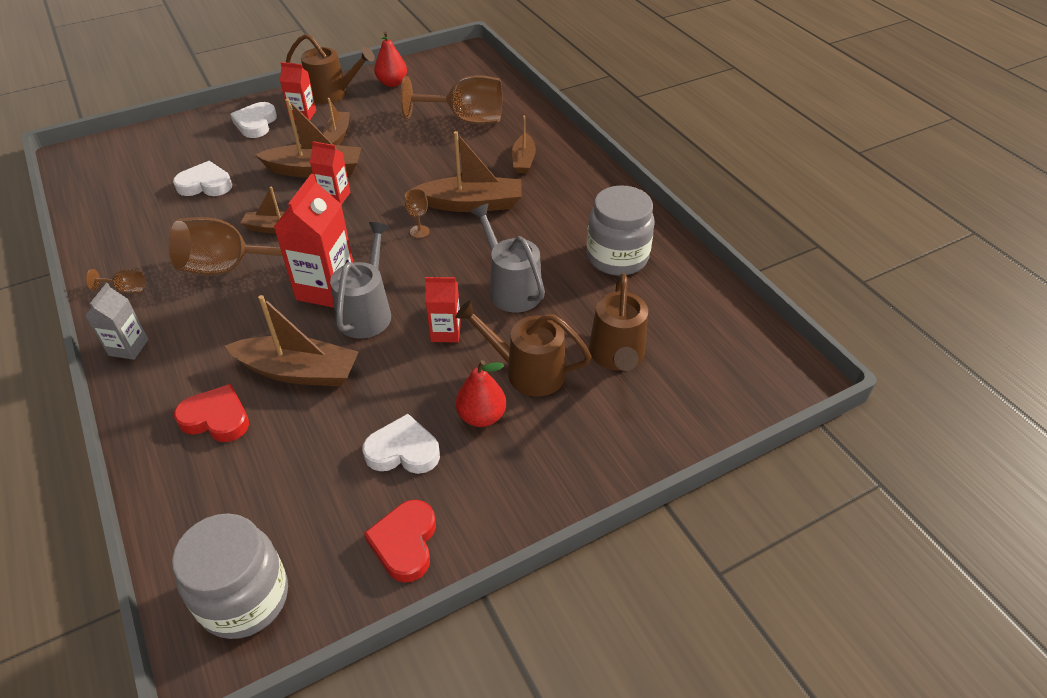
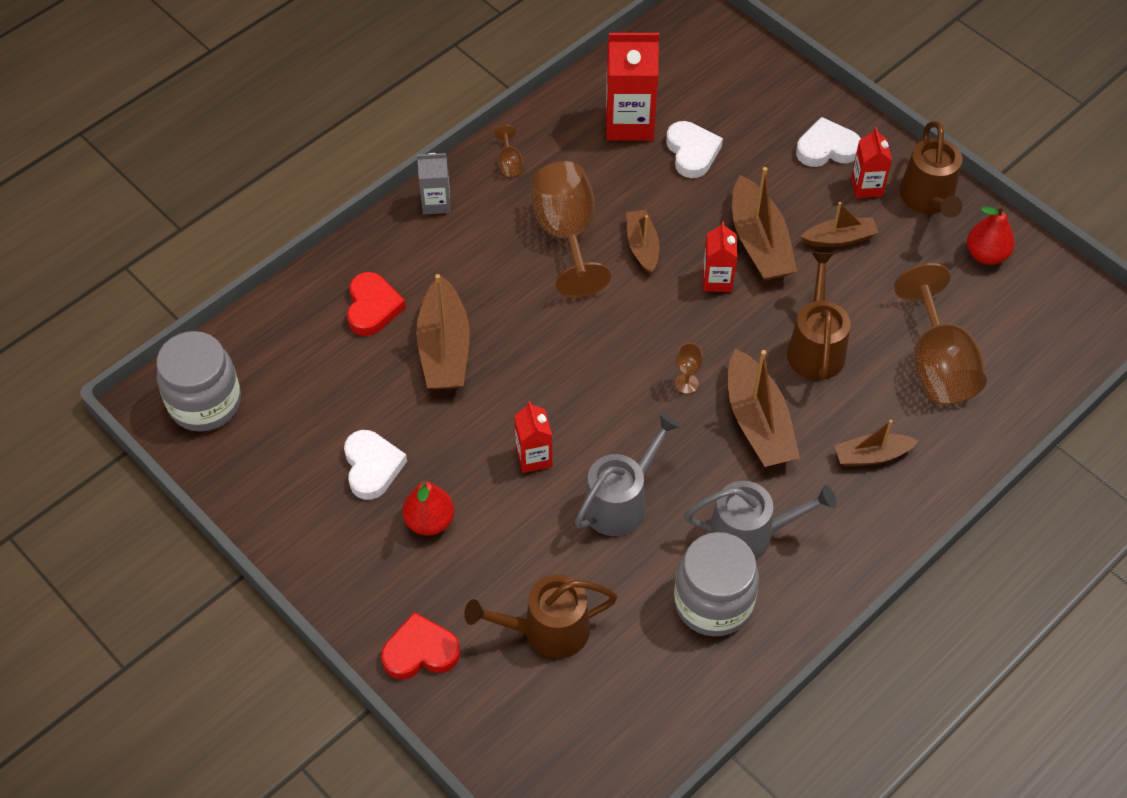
camera: 75 degrees right, 10 degrees up
(326, 289) = (563, 328): red carton -> red carton (629, 123)
(367, 312) = (540, 377): grey watering can -> grey watering can (749, 534)
(405, 543) = (276, 499): red heart -> red heart (420, 651)
(527, 371) = (499, 548): brown watering can -> brown watering can (815, 347)

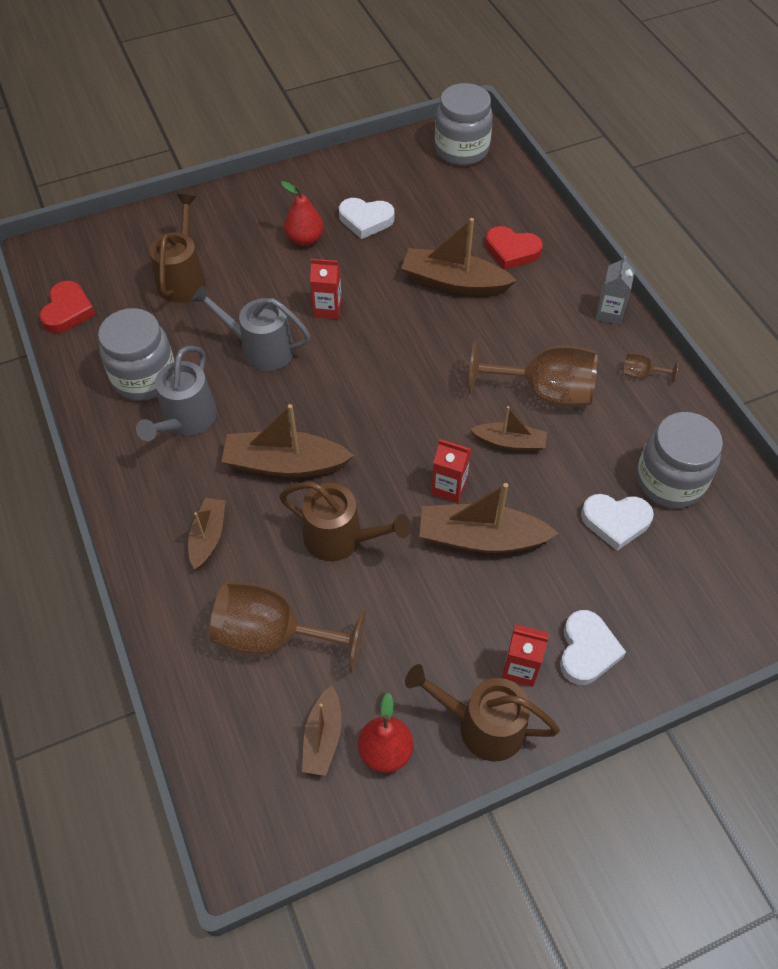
camera: 110 degrees right, 0 degrees up
(420, 651) = (209, 212): red heart -> red heart (68, 311)
(620, 502) = (260, 349): grey watering can -> grey watering can turned 135 degrees clockwise
(629, 123) = (669, 481): red carton -> grey jar
(686, 383) = (348, 426): brown goblet -> none
(839, 238) = (460, 612): brown boat -> brown boat (323, 737)

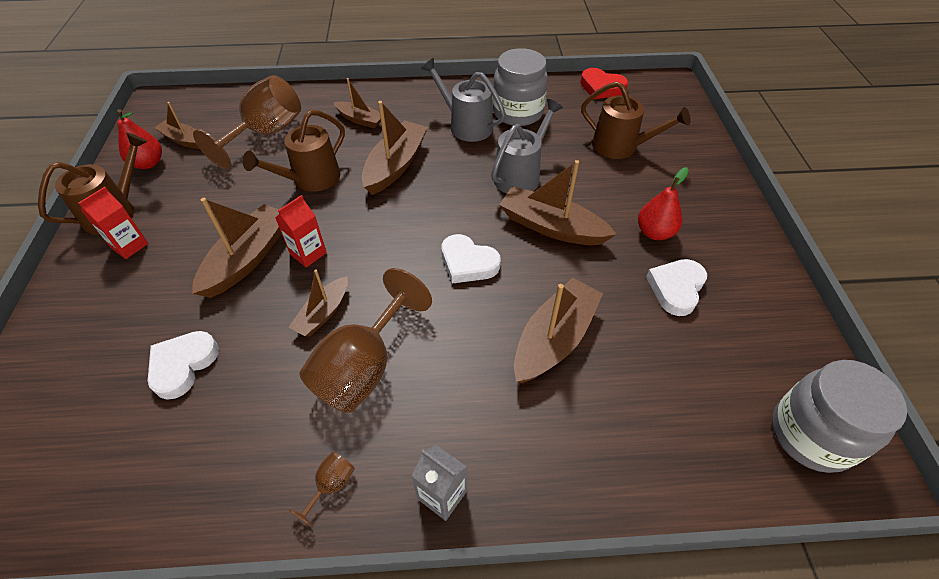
camera: 110 degrees right, 5 degrees down
(327, 309) = (551, 227): red carton -> brown boat
(511, 251) = (591, 420): red heart -> none
(587, 650) = (101, 291): white heart -> white heart (468, 263)
(669, 481) = (183, 440): grey jar -> none

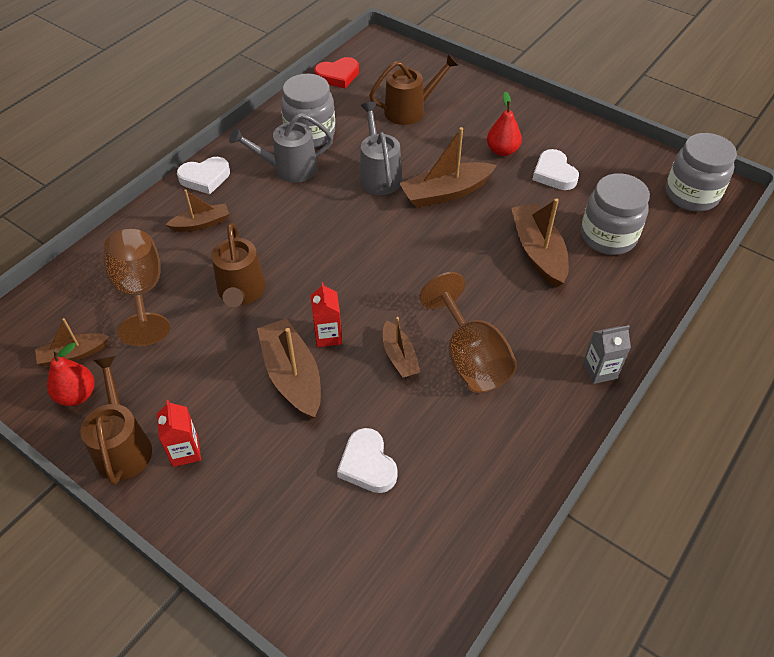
camera: 50 degrees left, 0 degrees up
(331, 485) = (548, 422): brown goblet -> none
(395, 165) = (286, 234): brown boat -> none
(468, 263) = (433, 253): white heart -> white heart (205, 178)
(644, 388) = (608, 237): none -> grey jar

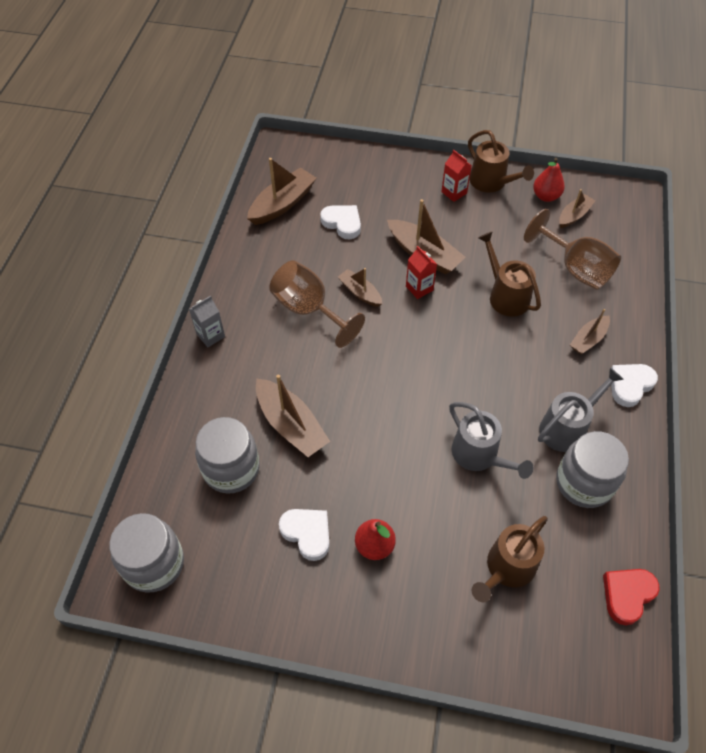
camera: 155 degrees right, 5 degrees up
(445, 192) = (404, 460): brown boat -> brown boat (282, 204)

